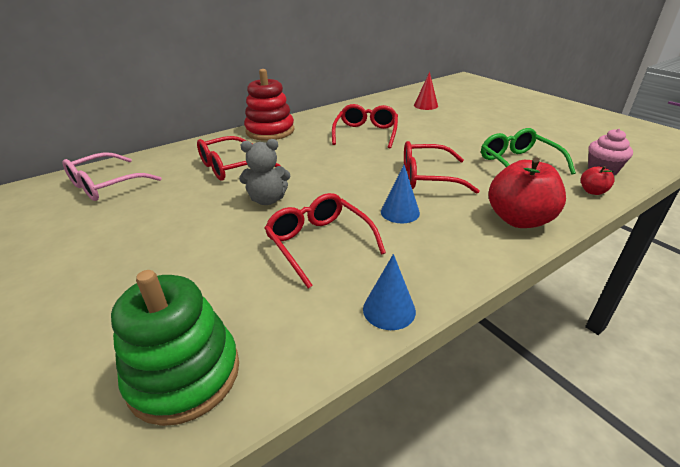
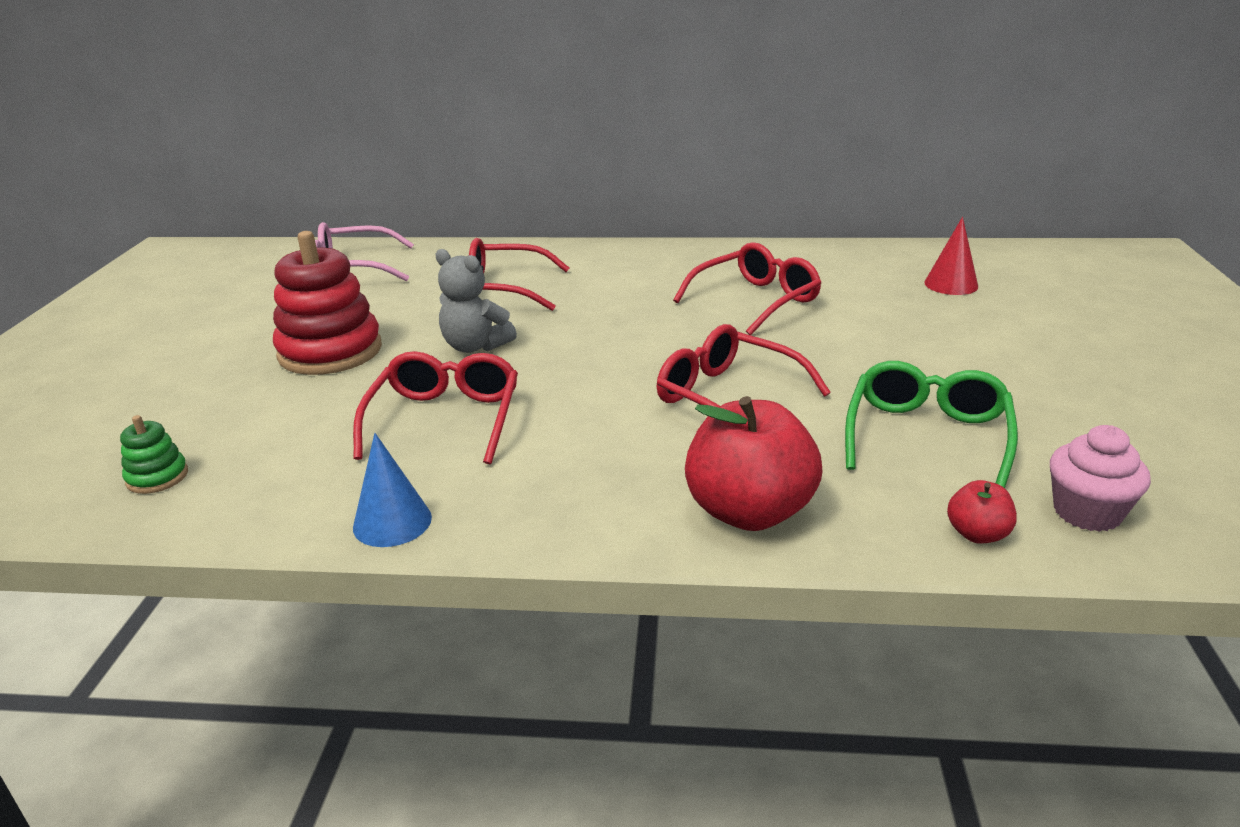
camera: 40 degrees right, 5 degrees down
(184, 374) = (157, 477): green stacking toy -> green stacking toy, size x0.46
(270, 131) = (625, 256): red stacking toy -> red stacking toy (330, 351)
(400, 212) = (600, 426): blue cone -> none

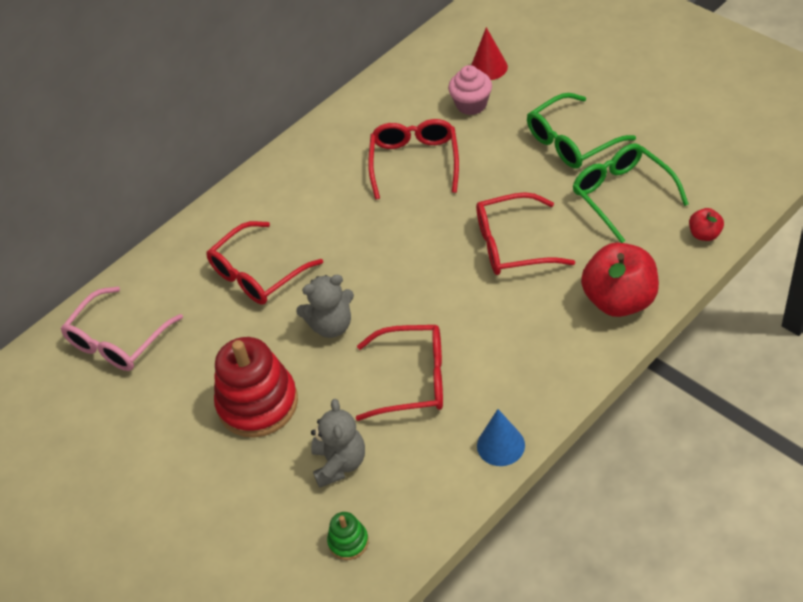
camera: 45 degrees left, 20 degrees up
(278, 425) = (339, 463): none -> grey teddy bear
(445, 419) = (413, 380): red glasses -> red glasses turned 135 degrees clockwise
(945, 368) = (572, 141): none -> green glasses
(1087, 512) = (723, 188): pink cupcake -> pink cupcake (471, 104)

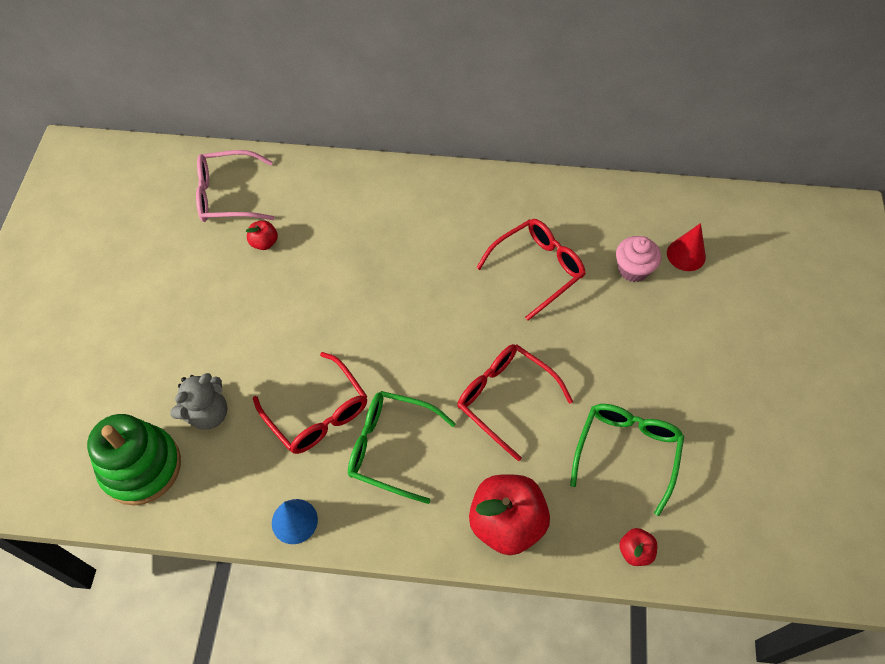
camera: 45 degrees right, 10 degrees up
(200, 336) = (264, 243): none -> red apple
(258, 274) = (346, 239): red glasses -> none
(258, 403) = (228, 321): red stacking toy -> none
(331, 325) = (331, 321): grey teddy bear -> none
(348, 542) = (141, 467): green stacking toy -> green stacking toy, size x2.19
(572, 141) = (655, 372): green glasses -> green glasses (391, 448)

